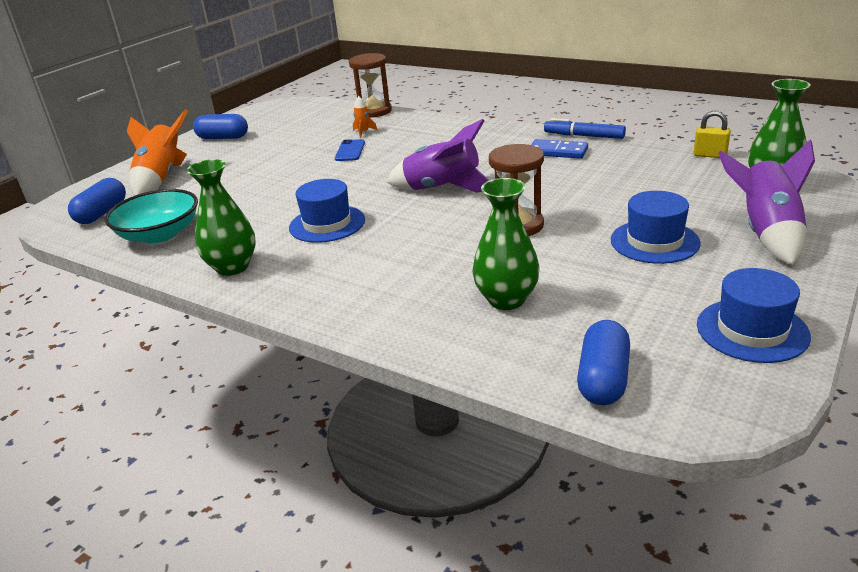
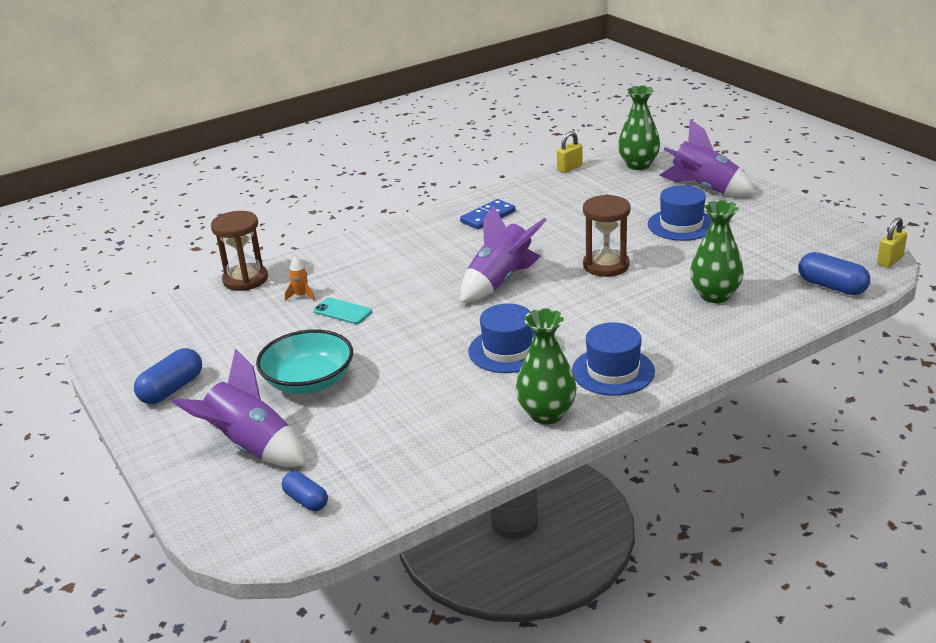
camera: 65 degrees left, 0 degrees up
(102, 213) = (306, 500): blue capsule -> blue capsule, size x0.65
(159, 234) = (420, 456): turquoise bowl -> turquoise bowl (309, 381)
(161, 179) = (251, 447): orange rocket -> purple rocket
(350, 151) = (342, 311): blue phone -> turquoise phone
(584, 136) = (470, 199): blue marker -> none
(735, 419) = (890, 260): none -> yellow padlock
(752, 330) = (811, 230): blue hat -> blue hat (613, 371)

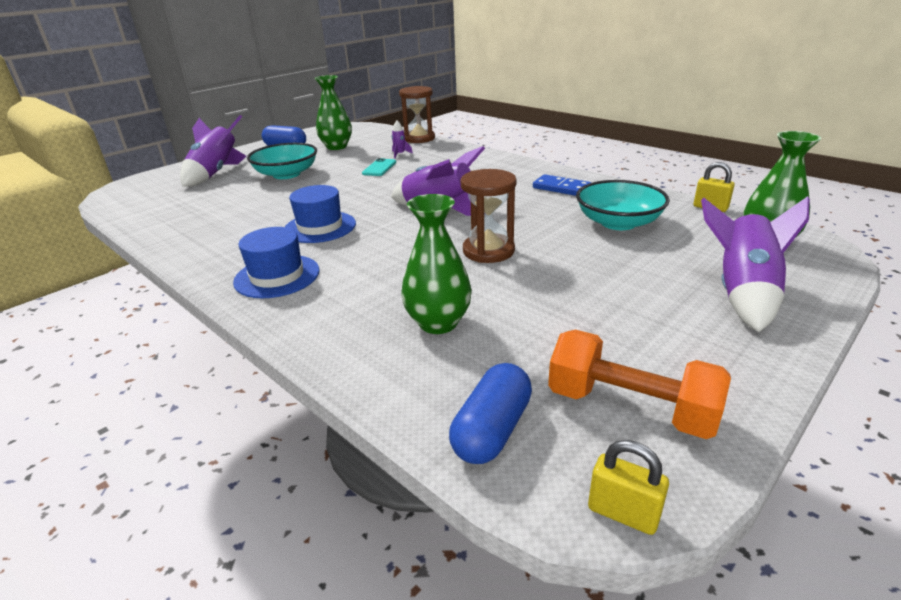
camera: 75 degrees right, 0 degrees up
(301, 296) = (400, 154): orange rocket -> purple rocket
(306, 500) = (150, 195): blue capsule -> none
(546, 414) = (216, 254): green vase -> green vase (336, 147)
(578, 206) = (618, 222): none -> turquoise bowl
(681, 225) = (617, 285): blue hat -> none
(815, 245) = (630, 407): none -> orange dumbbell

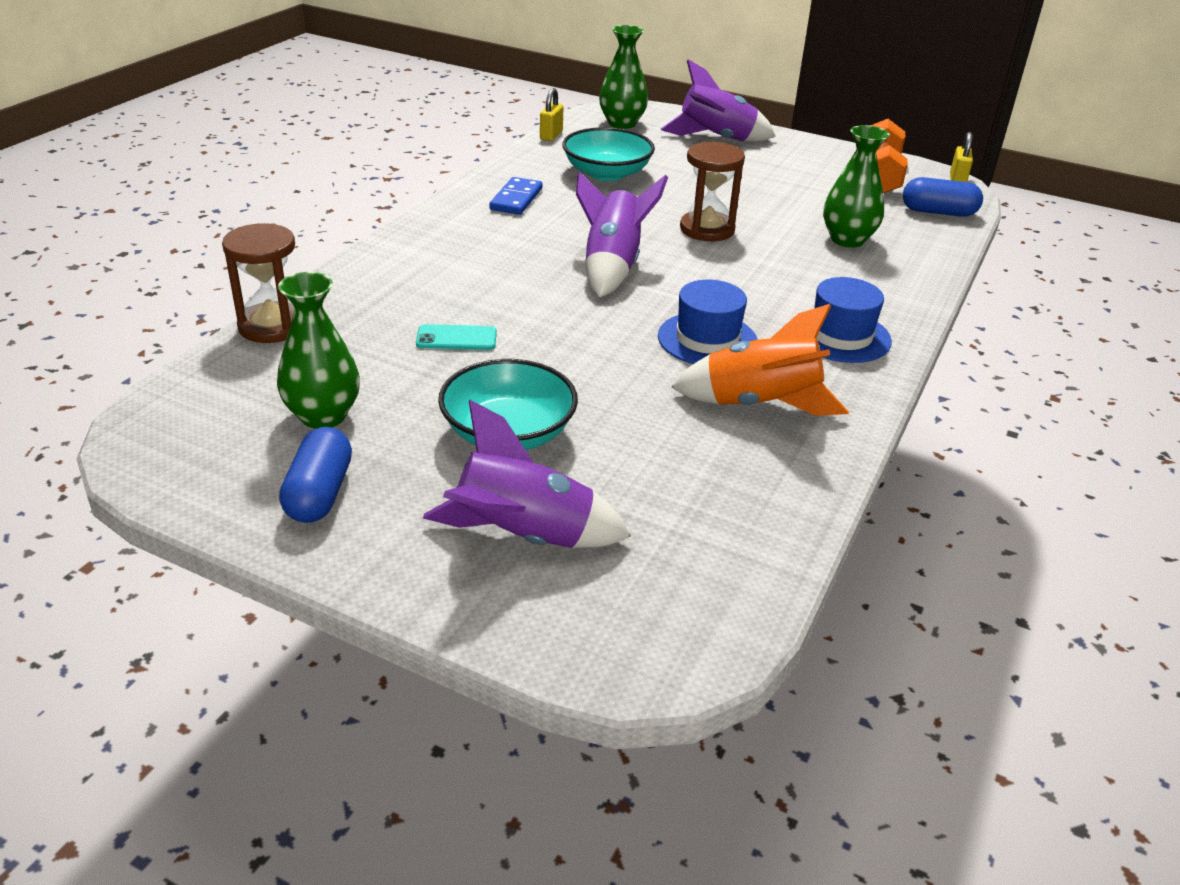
camera: 110 degrees left, 5 degrees up
(237, 232) = (760, 404): none -> orange rocket
(400, 154) = (378, 331): purple rocket -> none

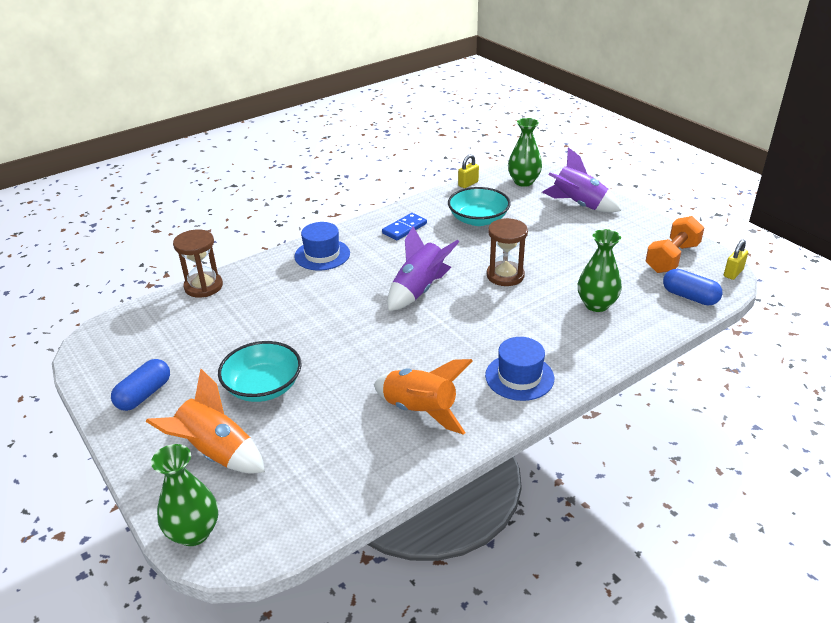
camera: 30 degrees right, 0 degrees up
(323, 416) = (183, 349): green vase -> green vase (194, 532)
(456, 338) = (288, 318): turquoise phone -> none
(523, 537) = (216, 453): purple rocket -> orange rocket
(707, 339) = (430, 356): blue hat -> blue hat (322, 255)

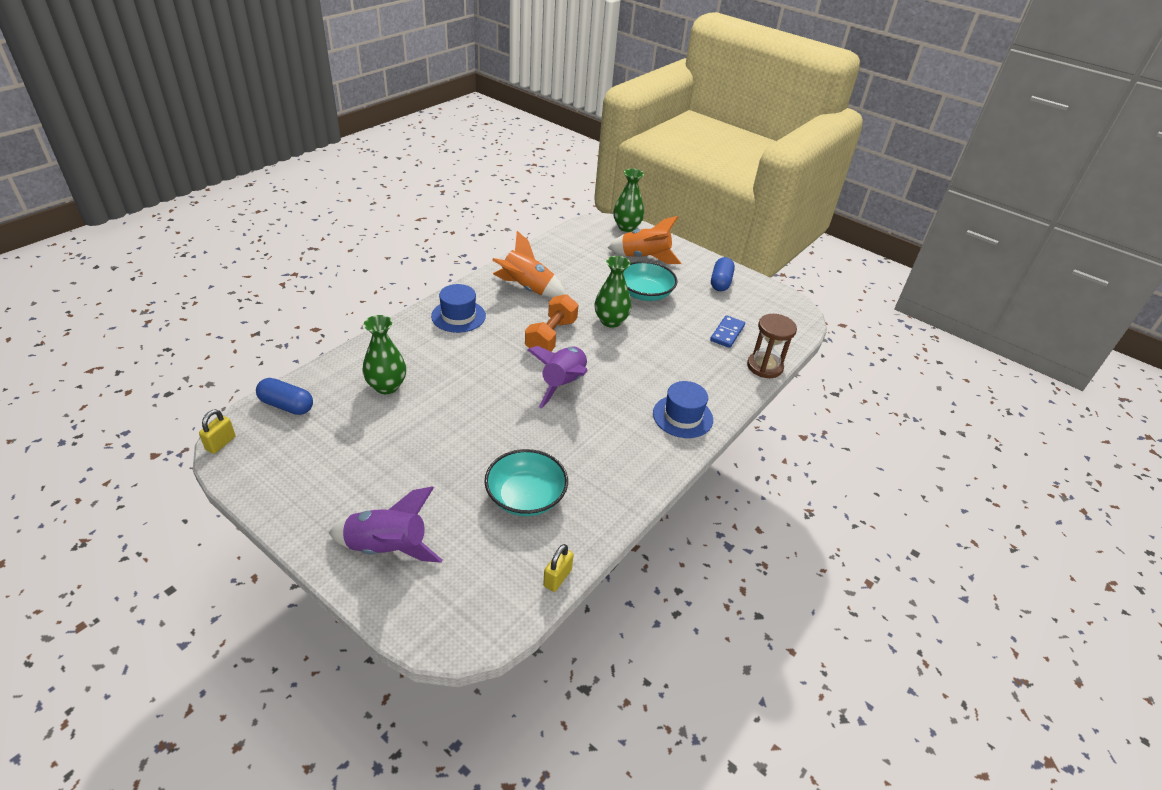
camera: 160 degrees right, 5 degrees up
(404, 228) = (612, 468): blue domino -> blue domino (727, 333)
(505, 275) = (480, 411): brown hourglass -> none
(523, 182) = (471, 597): green vase -> green vase (611, 321)
(672, 258) = (285, 458): orange dumbbell -> orange dumbbell (551, 336)

